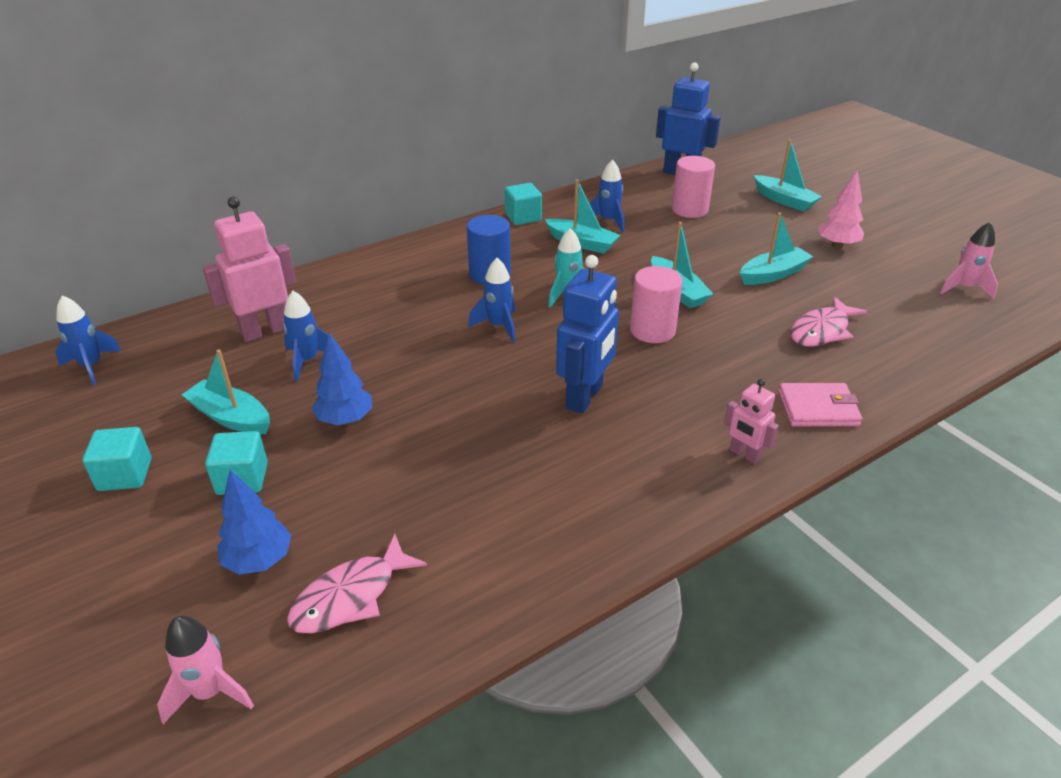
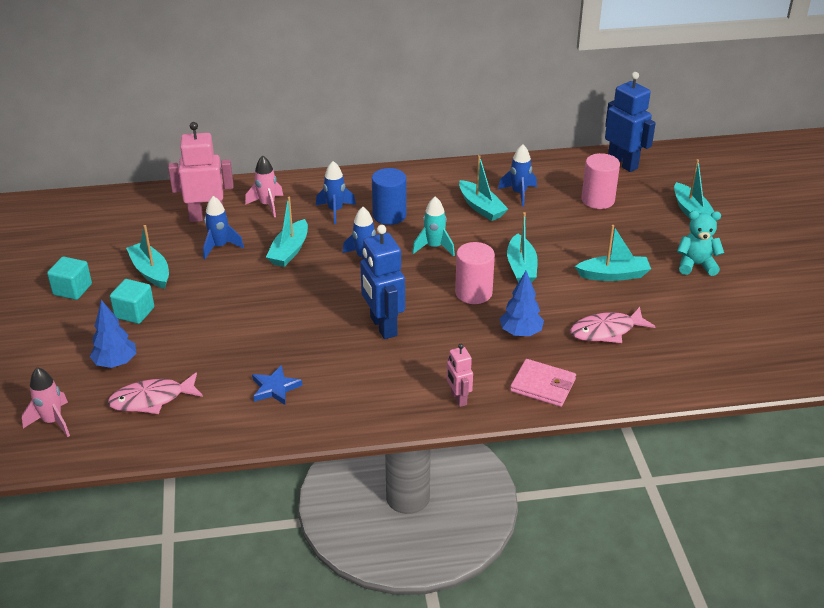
camera: 25 degrees right, 0 degrees up
(92, 366) = (89, 213): blue rocket -> blue rocket (335, 211)
(345, 419) = (217, 294): blue tree -> blue tree (520, 333)
(402, 342) = (289, 251): none -> turquoise boat
(514, 518) = (275, 388): none -> blue star
(523, 217) = (453, 173): turquoise cube -> none
(585, 397) = (383, 326): blue robot -> blue robot turned 105 degrees clockwise
(837, 245) = (696, 265): pink tree -> turquoise teddy bear
(964, 288) = (769, 332): pink rocket -> pink rocket (267, 205)

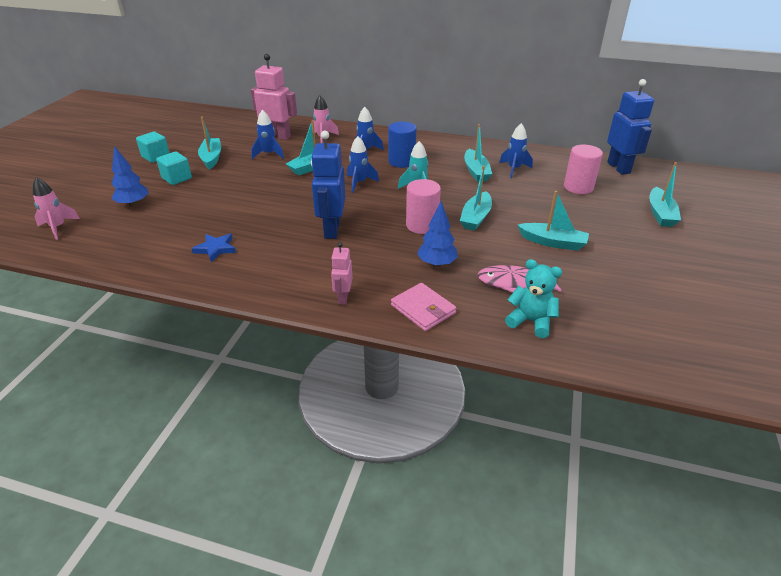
camera: 25 degrees right, 0 degrees up
(152, 399) = (130, 232): pink fish -> none
(696, 265) = (638, 254): turquoise teddy bear -> turquoise teddy bear (531, 321)

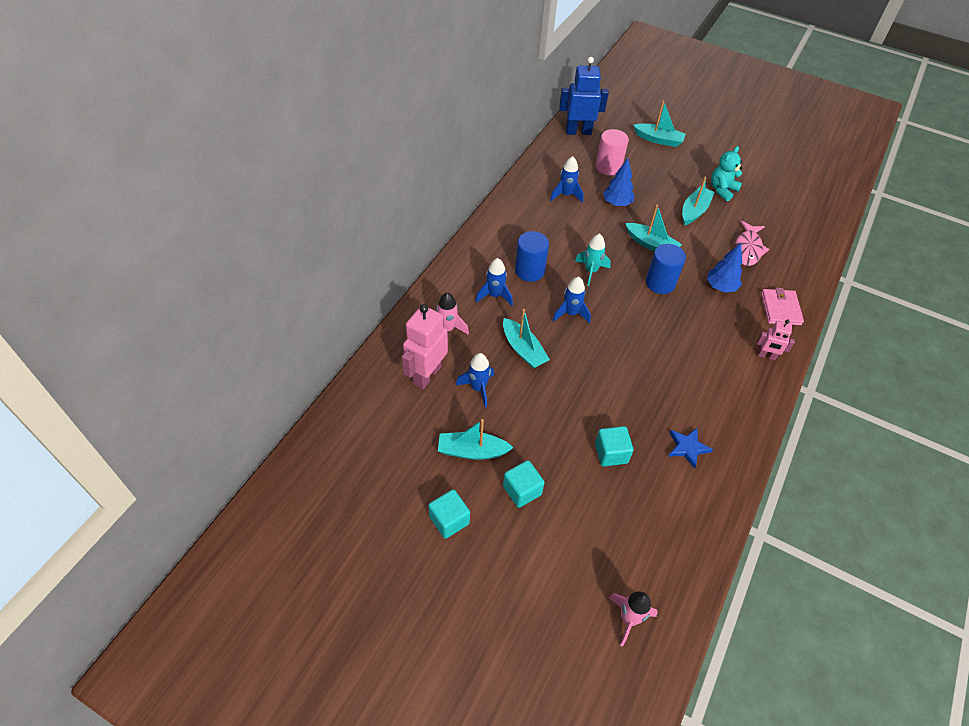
camera: 80 degrees left, 15 degrees up
(133, 204) = (581, 536): blue tree -> blue tree (616, 203)
(209, 211) = (611, 453): none -> turquoise cube
(331, 230) = (661, 349): blue robot -> none
(422, 225) = (660, 283): pink cylinder -> blue cylinder
(423, 309) = (780, 309): pink wallet -> pink wallet turned 60 degrees counterclockwise
(476, 171) = (565, 221): turquoise boat -> none
(531, 321) = (793, 254): turquoise teddy bear -> turquoise teddy bear (722, 190)

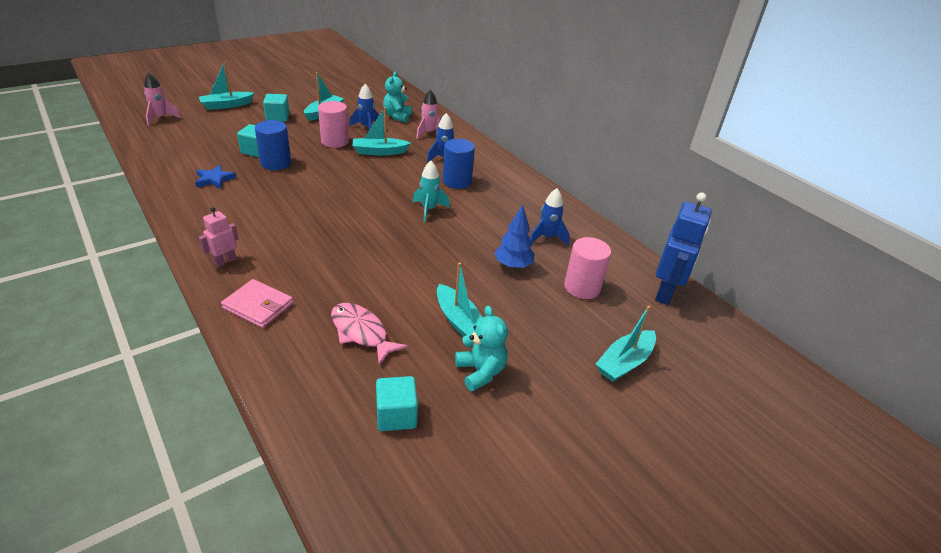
camera: 115 degrees right, 15 degrees down
(426, 375) = (397, 116): pink robot -> turquoise teddy bear
(449, 520) = (292, 96): turquoise cube -> turquoise cube (396, 415)
(533, 398) = (335, 141): none -> pink cylinder
(570, 313) = (392, 182): blue rocket -> none
(651, 245) = (431, 260): turquoise boat -> turquoise boat (226, 105)
(660, 283) = (377, 241): blue cylinder -> blue cylinder (276, 163)
(720, 287) = (332, 278): blue tree -> none

